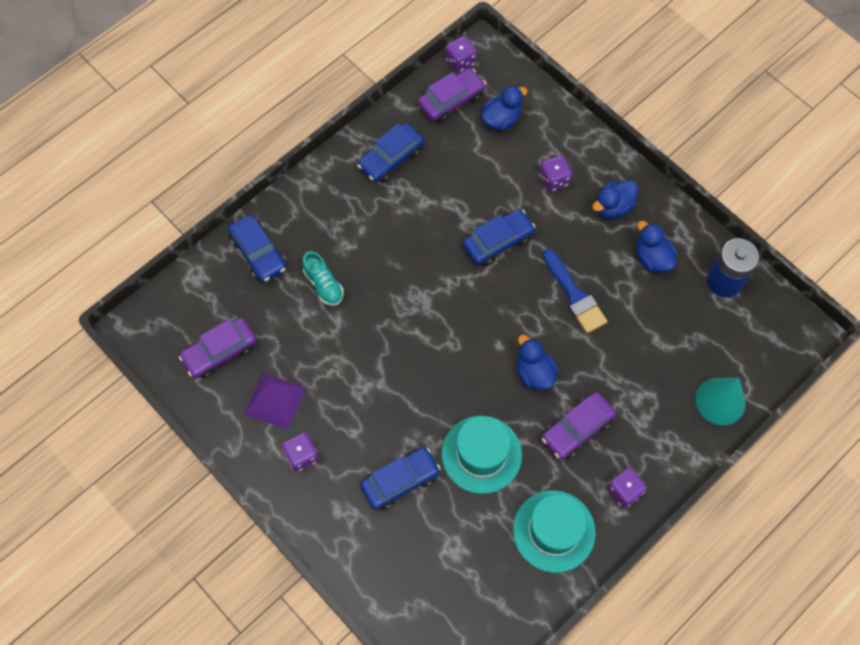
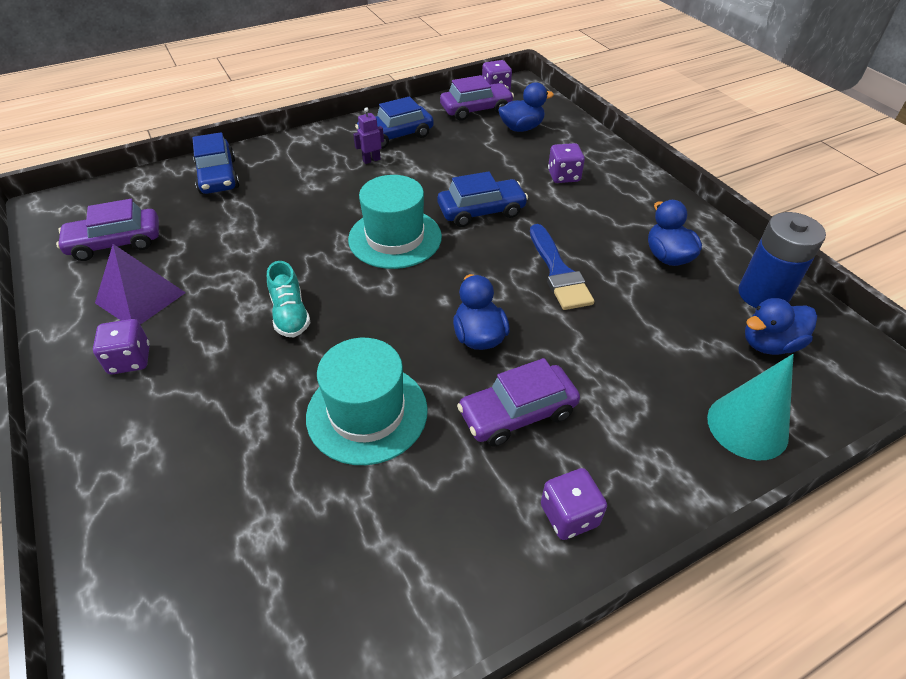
camera: 15 degrees right, 20 degrees down
(323, 285) = (268, 211): turquoise shoe -> turquoise shoe (290, 315)
(383, 198) = (371, 160): none -> purple robot
(400, 481) = (237, 418): blue car -> none
(554, 531) = (434, 547): turquoise hat -> turquoise hat (395, 238)
(612, 207) = (626, 207): blue duck -> blue duck (769, 344)

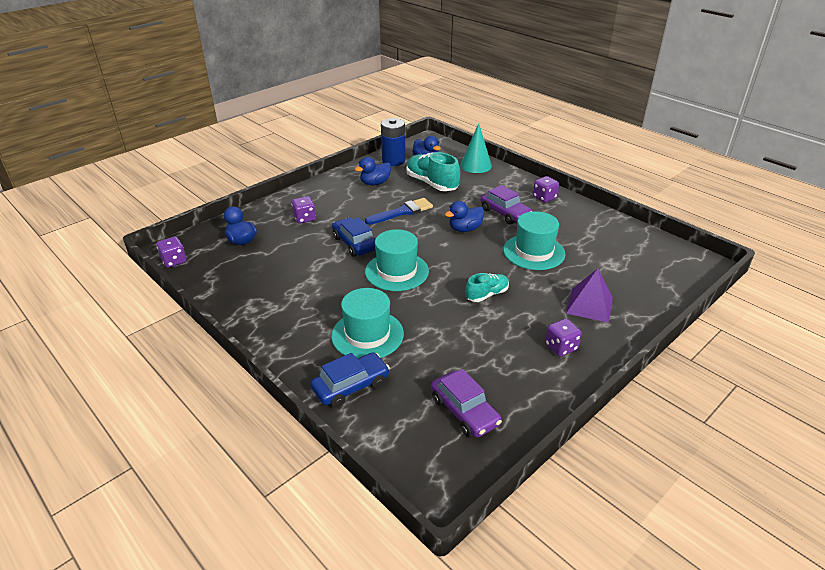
camera: 105 degrees left, 10 degrees down
(140, 298) = (511, 367): purple pyramid -> purple pyramid (589, 305)
(285, 196) = (367, 335): none -> turquoise hat
(371, 160) = (303, 303): purple robot -> none
(396, 135) = (262, 299): blue car -> none
(476, 109) = (212, 266): purple car -> none
(659, 330) = (432, 183): none -> turquoise shoe

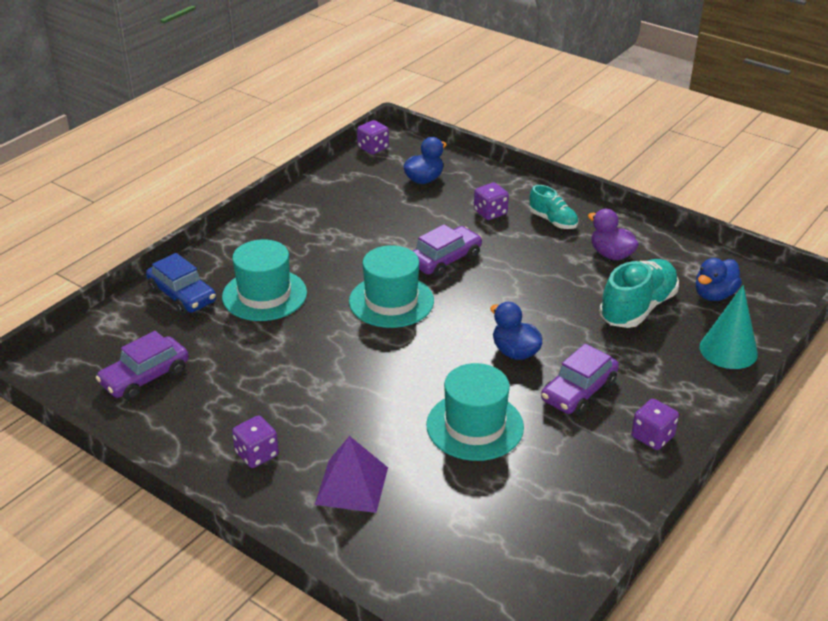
camera: 80 degrees right, 0 degrees up
(354, 243) = (445, 260): blue car -> purple car
(375, 183) = (611, 254): blue duck -> purple duck
(393, 161) = (692, 262): blue battery -> none
(402, 212) = (539, 289): blue brush -> none
(487, 294) = (357, 382): turquoise shoe -> turquoise shoe (553, 221)

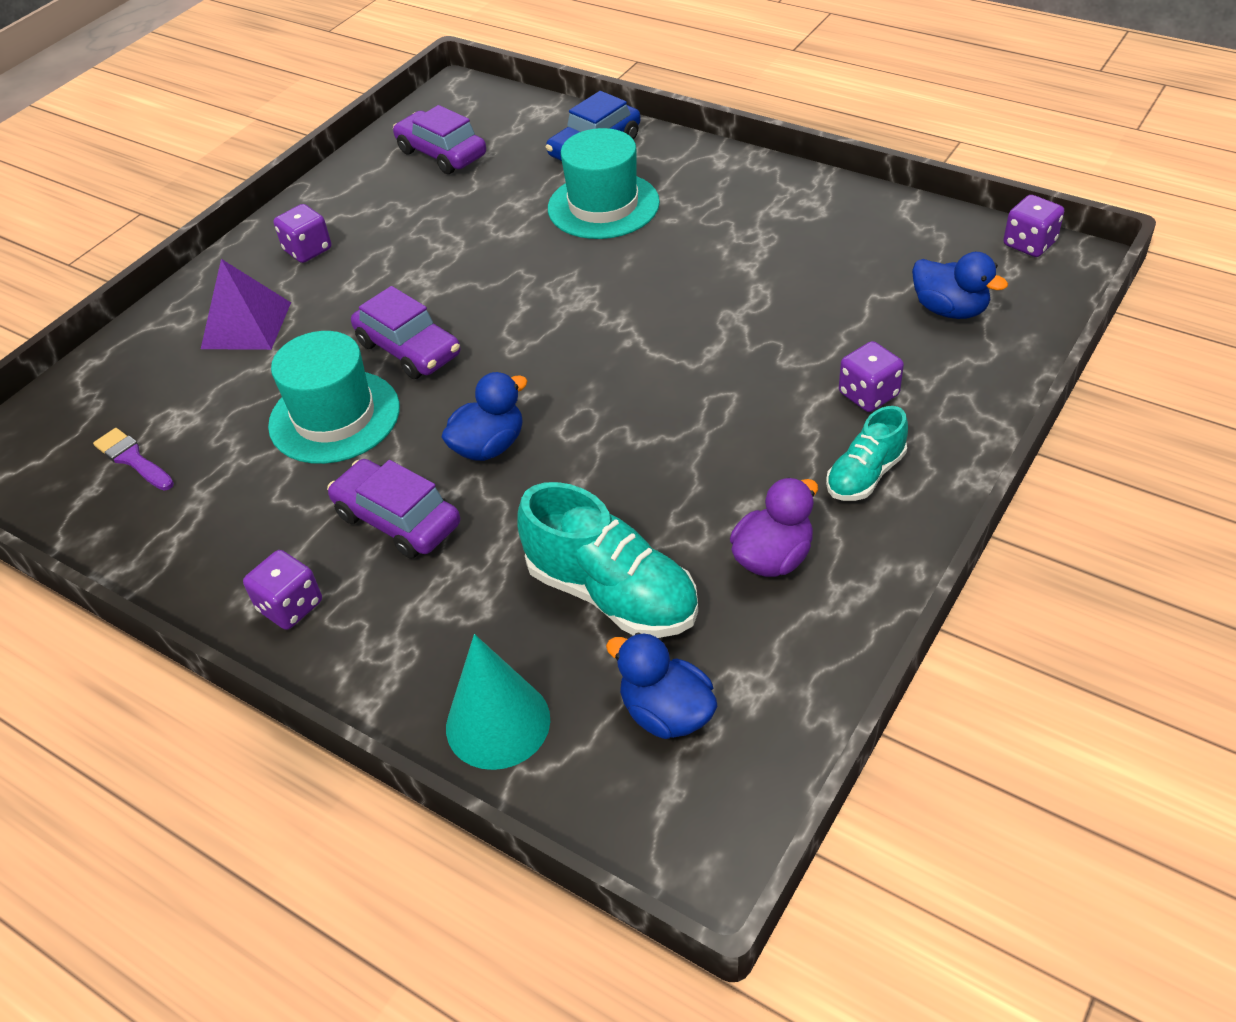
camera: 90 degrees right, 10 degrees up
(391, 301) = (601, 313): turquoise hat -> none
(445, 260) = (715, 355): purple car -> purple car (409, 349)
(506, 539) = (132, 459): none -> purple brush

